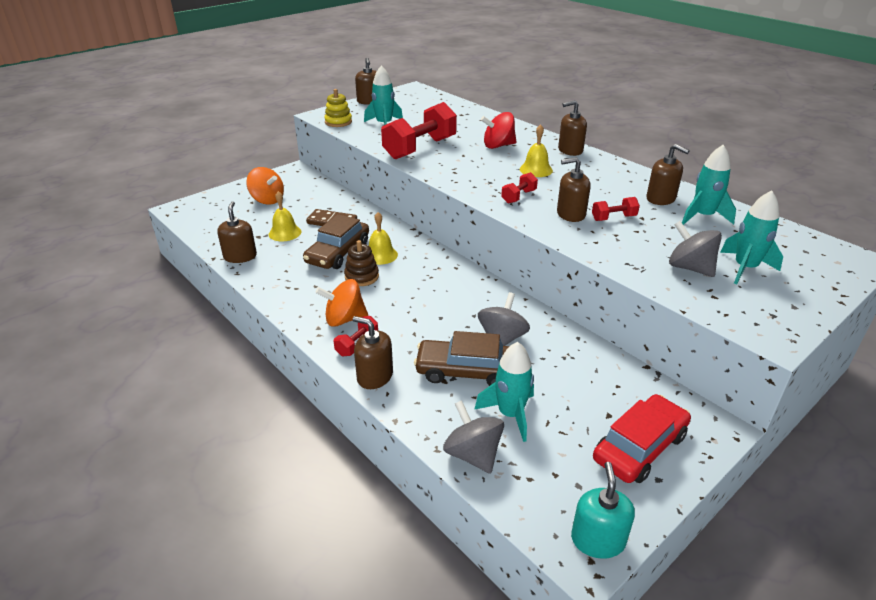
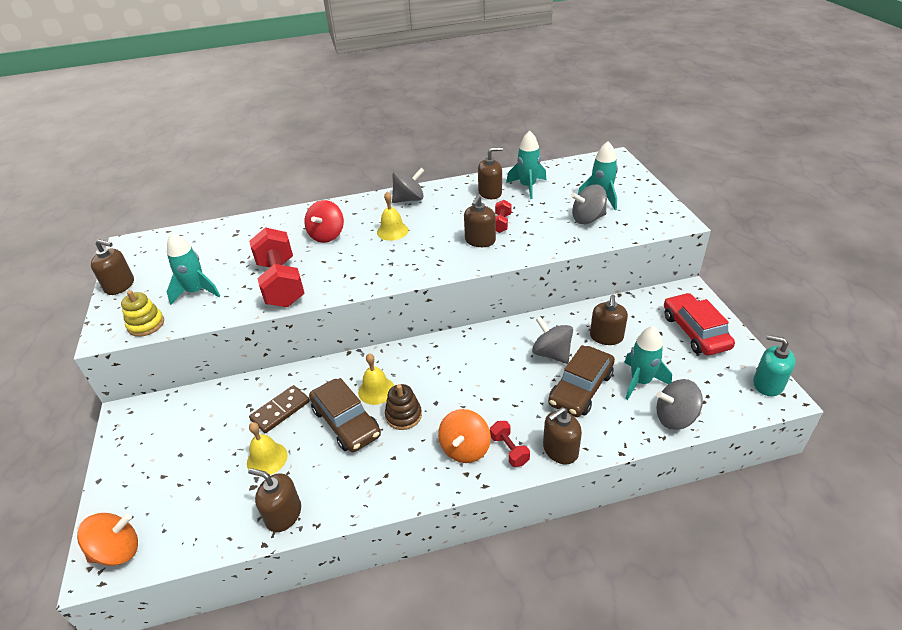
camera: 60 degrees left, 5 degrees up
(267, 200) = (174, 458): orange spinning top -> orange spinning top (118, 551)
(518, 197) = (430, 256): red dumbbell -> none
(570, 150) = (375, 202): brown soap dispenser -> brown soap dispenser (606, 337)
(594, 163) = (409, 199): none -> grey spinning top

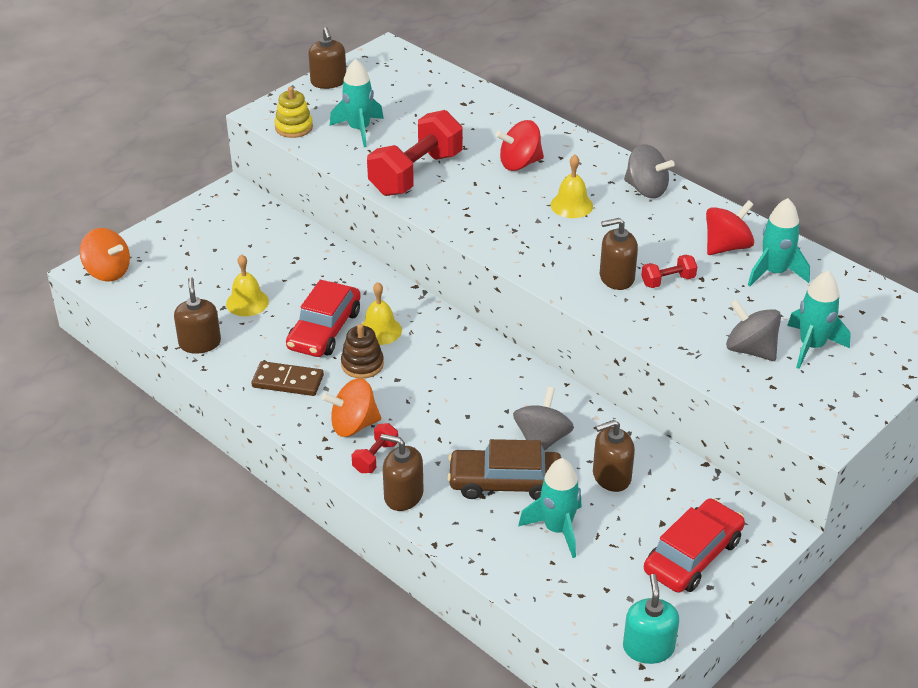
camera: 55 degrees right, 0 degrees up
(280, 410) = (305, 281): brown domino -> brown domino (288, 381)
(346, 422) = (324, 330): brown car -> red car
(490, 193) = (726, 247): brown soap dispenser -> red spinning top
(675, 418) = (521, 574): grey spinning top -> none

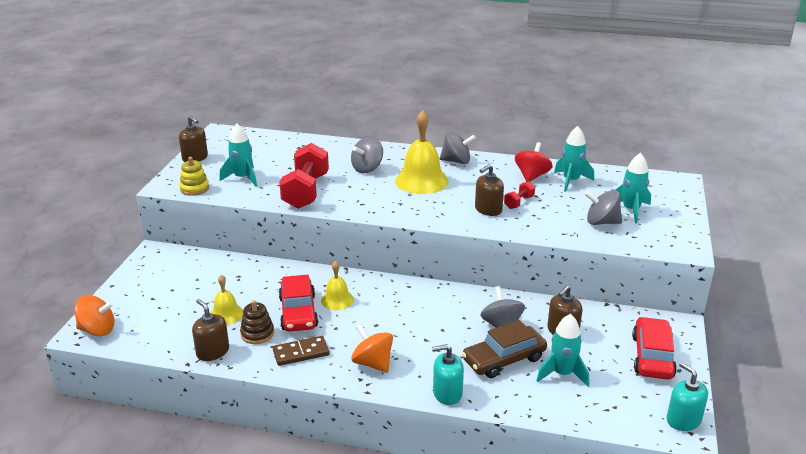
camera: 30 degrees left, 10 degrees down
(353, 425) = (373, 363): orange spinning top -> orange spinning top turned 90 degrees clockwise
(362, 364) = (344, 324): brown stacking toy -> brown stacking toy (257, 334)
(375, 457) = (406, 377): red dumbbell -> none
(403, 495) = (447, 393): brown soap dispenser -> turquoise soap dispenser
(520, 163) = (367, 168): red spinning top -> grey spinning top
(571, 205) = (421, 181): yellow bell -> yellow bell, size x1.80

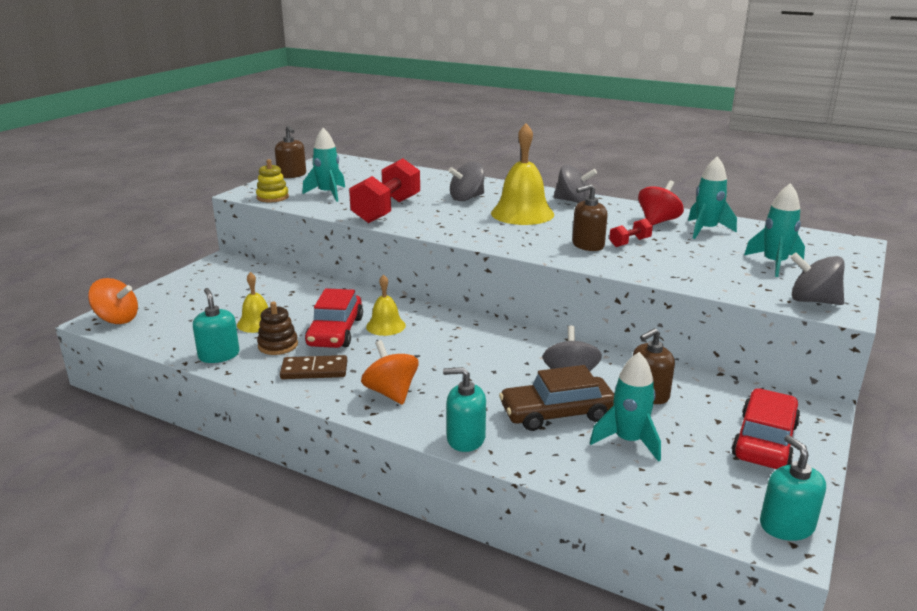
camera: 15 degrees right, 5 degrees down
(212, 352) = (219, 355): brown soap dispenser -> turquoise soap dispenser
(601, 222) = (729, 271): grey spinning top -> grey spinning top (813, 301)

